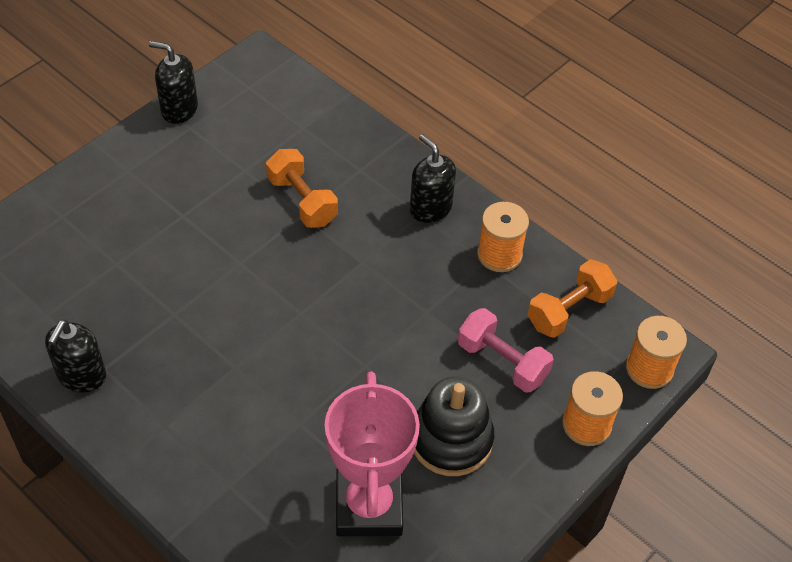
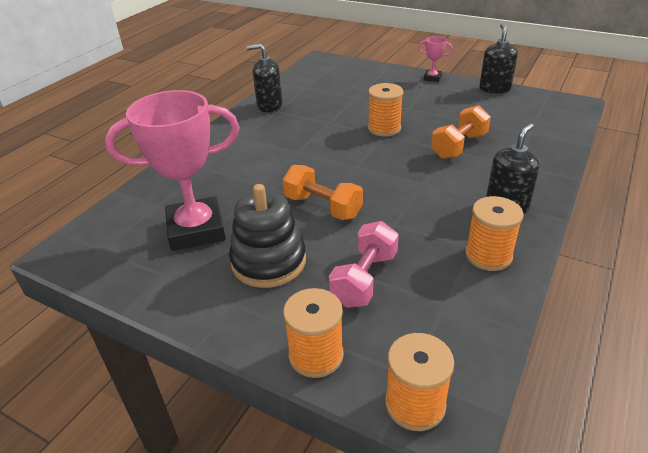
camera: 80 degrees right, 15 degrees down
(108, 158) = (432, 78): none -> pink trophy
(224, 258) = (384, 128): none -> orange spool
(569, 310) = (454, 317): orange dumbbell -> orange dumbbell (323, 207)

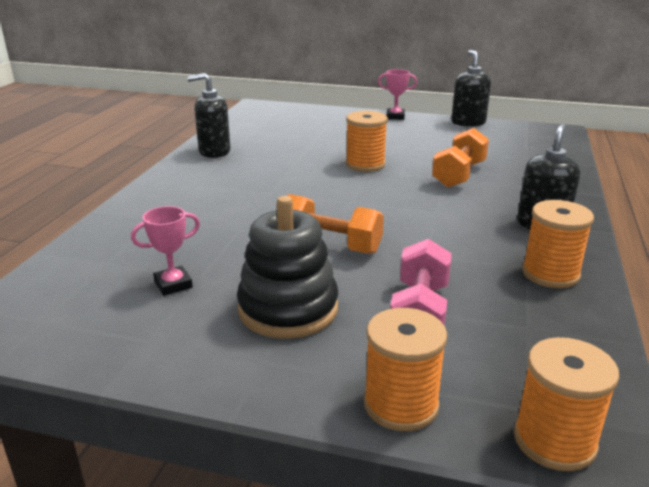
camera: 15 degrees left, 10 degrees down
(196, 229) = (173, 284): pink trophy -> pink trophy, size x0.43

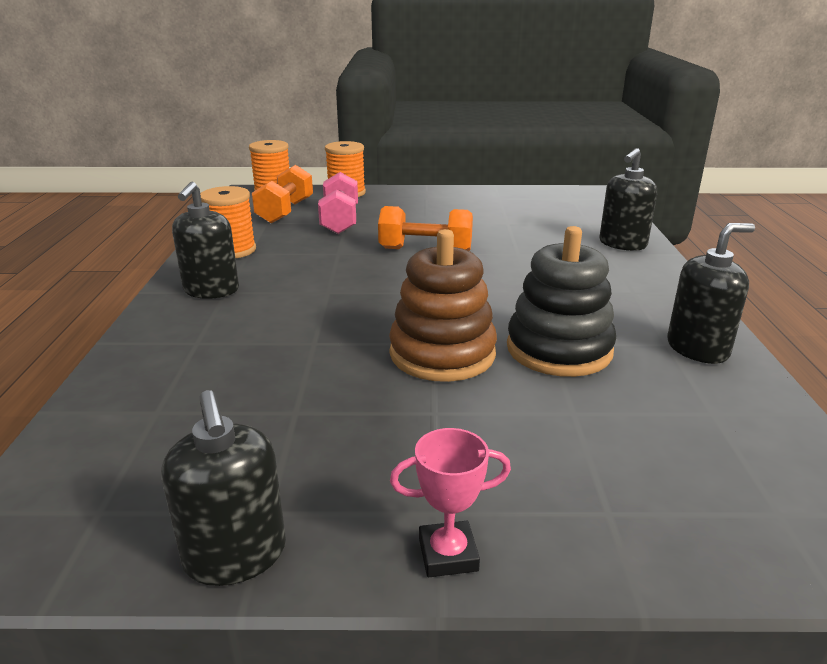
camera: 165 degrees right, 0 degrees up
(124, 227) = (622, 244): none -> black soap dispenser
(173, 284) = (520, 217): pink trophy -> none
(288, 309) = (429, 215): black stacking toy -> black stacking toy (559, 349)
(365, 164) = (442, 354): orange spool -> brown stacking toy
(459, 175) = (293, 351): orange dumbbell -> orange dumbbell (285, 211)

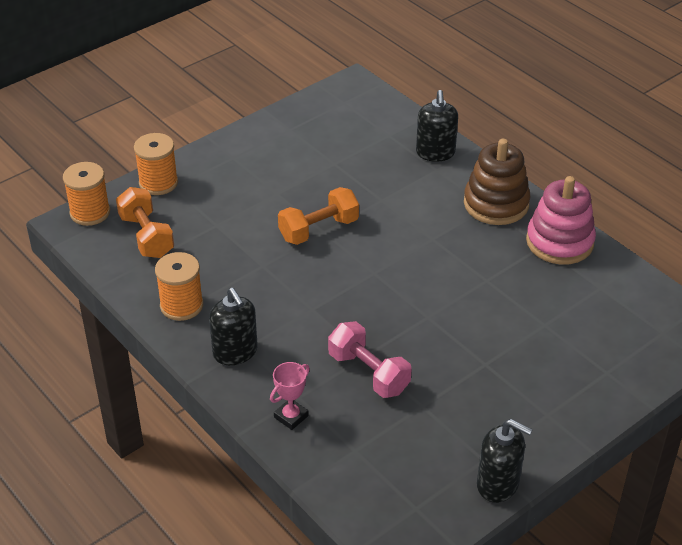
camera: 40 degrees left, 15 degrees up
(340, 221) = (209, 226): pink dumbbell -> pink dumbbell (368, 373)
(442, 354) = (443, 322): brown stacking toy -> brown stacking toy (496, 204)
(448, 554) = (571, 430): pink trophy -> pink trophy (291, 416)
(559, 349) = (496, 282): black stacking toy -> none
(697, 349) = (559, 242): black soap dispenser -> pink stacking toy

